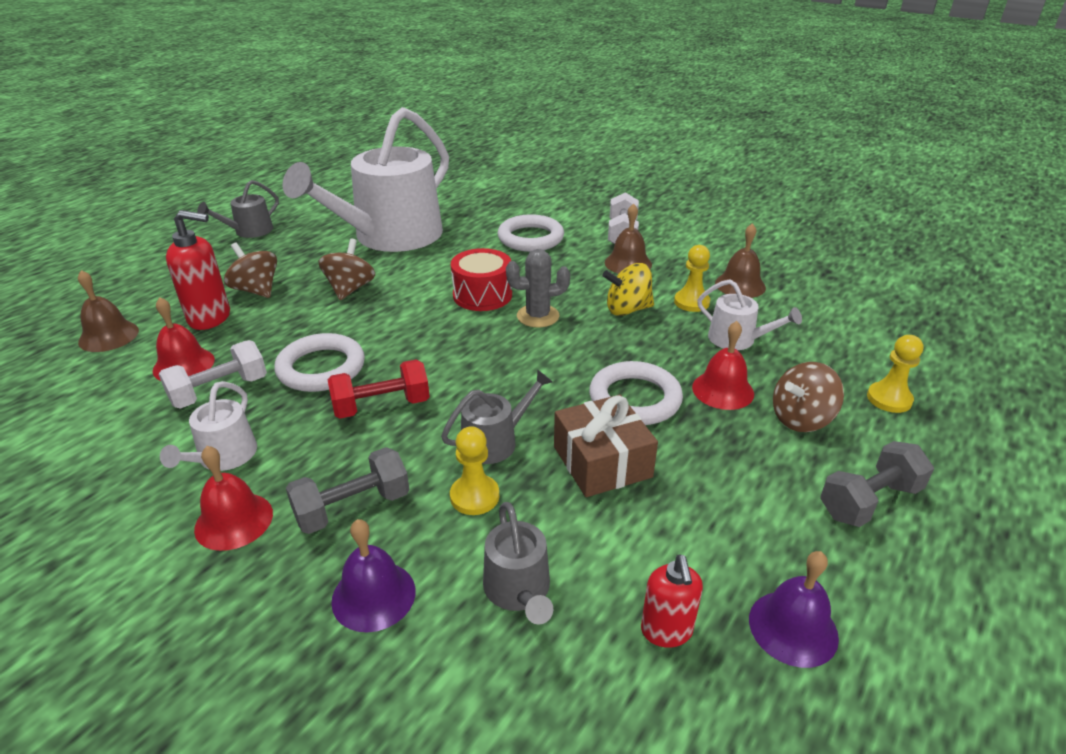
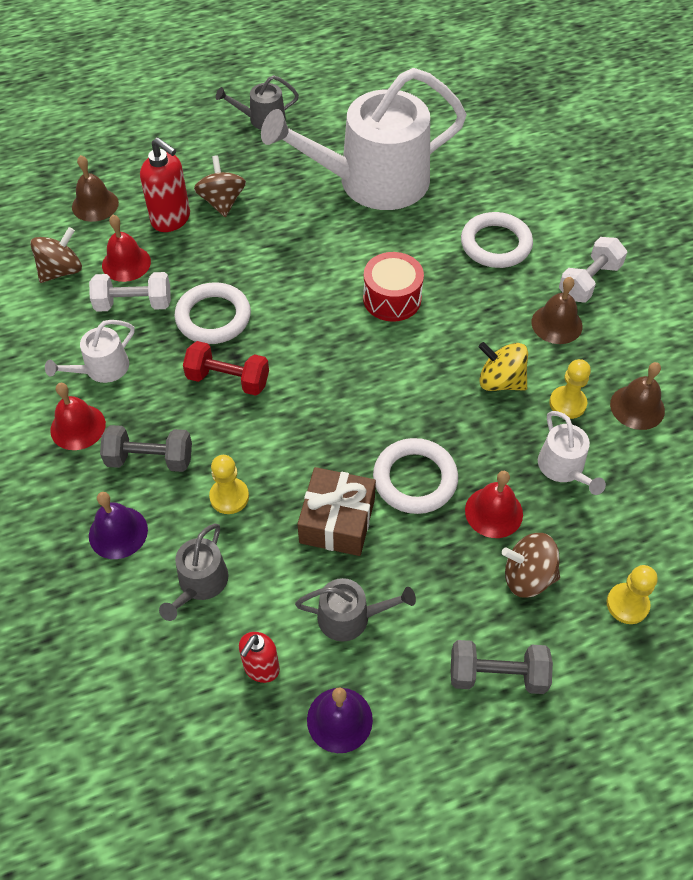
camera: 35 degrees right, 20 degrees up
(350, 289) = (292, 236): brown spinning top -> brown spinning top (61, 271)
(495, 441) = (279, 458): grey watering can -> grey watering can (350, 617)
(538, 316) = (417, 348): grey cactus -> none

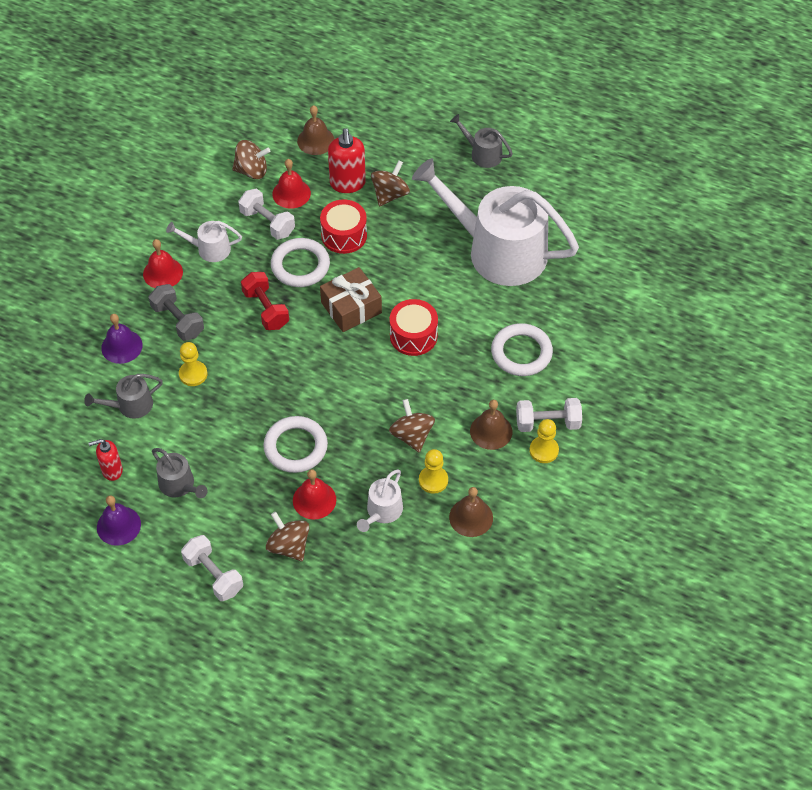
camera: 45 degrees right, 0 degrees up
(222, 263) = (344, 235): none -> red drum
(337, 521) = (230, 433): brown gift -> brown gift (351, 307)
(497, 674) = (213, 575): grey dumbbell -> white dumbbell
(500, 381) = (412, 435): yellow spinning top -> brown spinning top
(627, 604) = (321, 605): yellow pawn -> yellow pawn (544, 450)

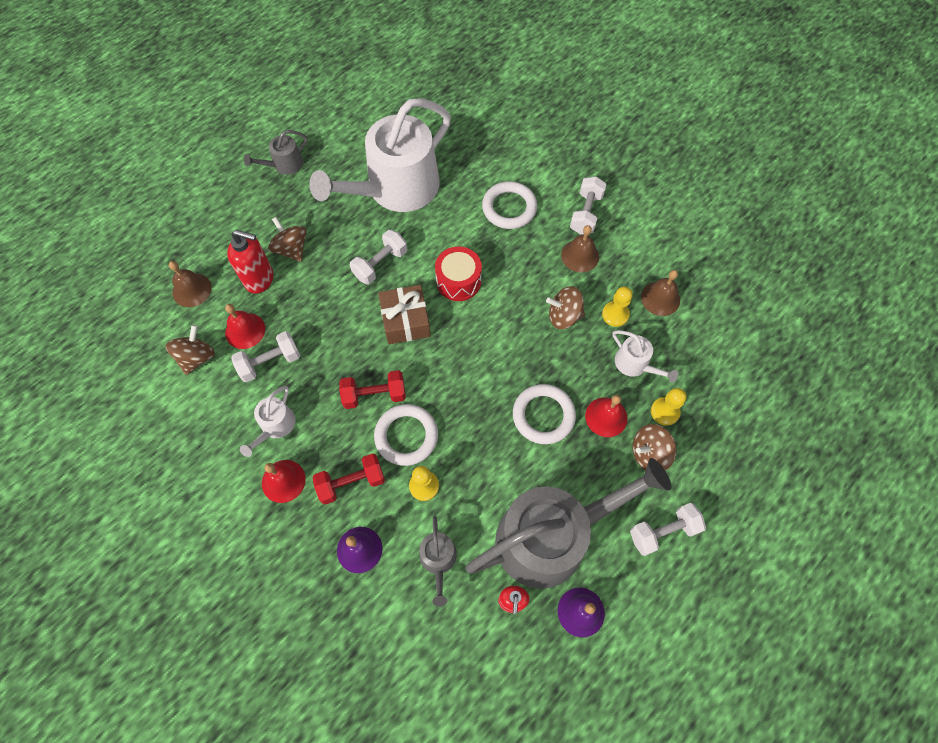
camera: 70 degrees left, 10 degrees up
(178, 321) = (351, 482): grey dumbbell -> red dumbbell
(179, 485) = (551, 536): grey watering can -> grey watering can, size x2.38
(300, 265) = (336, 349): white ring -> white ring (406, 436)
(344, 235) = (319, 301): red drum -> none
(404, 267) = (380, 264): none -> white dumbbell
(544, 450) = (611, 225): yellow pawn -> yellow pawn (665, 412)

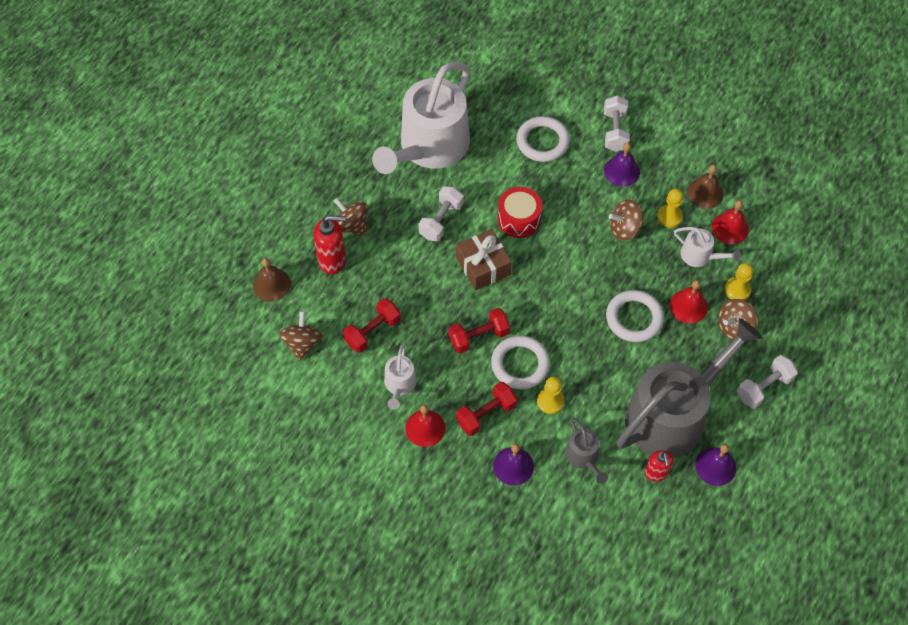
camera: 15 degrees left, 5 degrees down
(245, 330) = (337, 309): red bell -> red bell (730, 228)
(270, 362) = (372, 331): white dumbbell -> red dumbbell
(284, 165) = (312, 148): grey watering can -> none
(580, 256) = (621, 171): brown bell -> purple bell

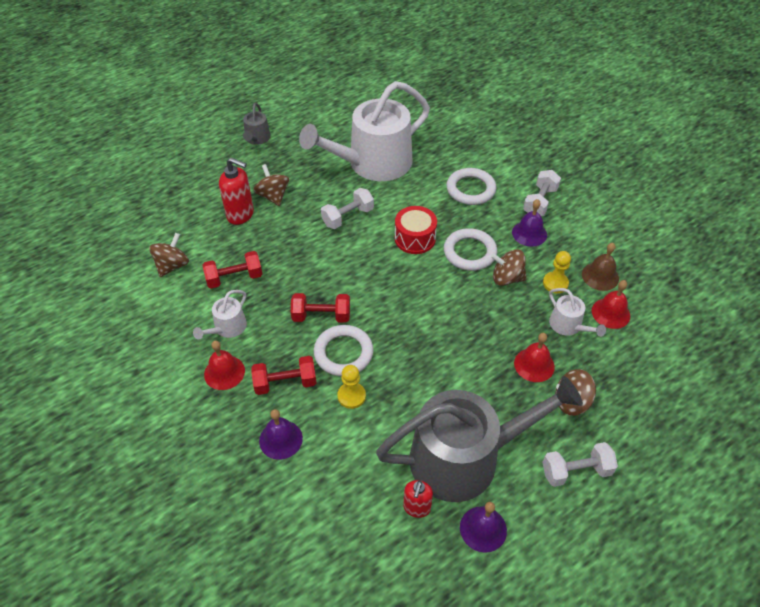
camera: 25 degrees right, 10 degrees down
(271, 284) = (181, 215): brown bell -> none
(483, 266) = (361, 262): brown gift -> none
(583, 457) = (352, 460): grey watering can -> grey watering can (257, 138)
(634, 318) = (474, 355): white ring -> white ring (469, 252)
(737, 290) = (591, 369): yellow pawn -> none

